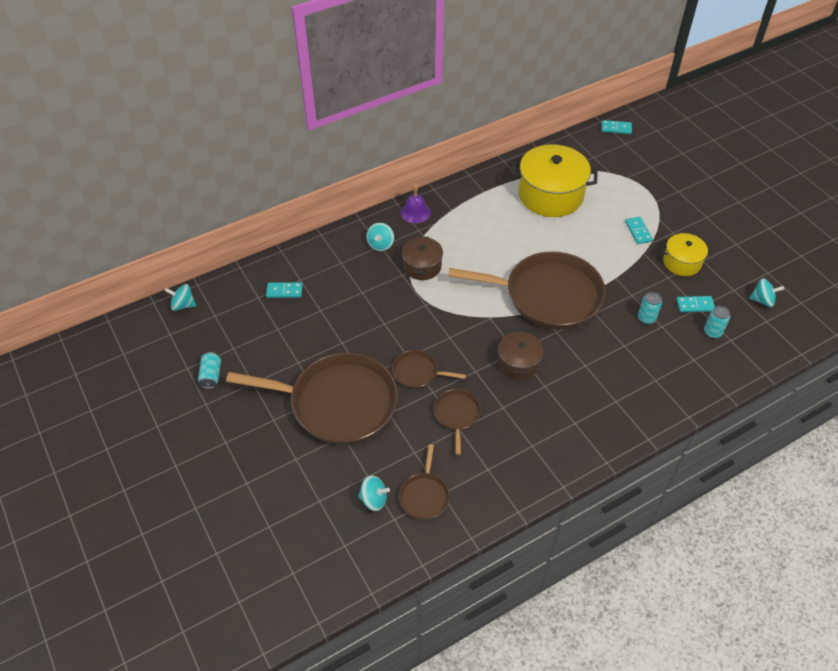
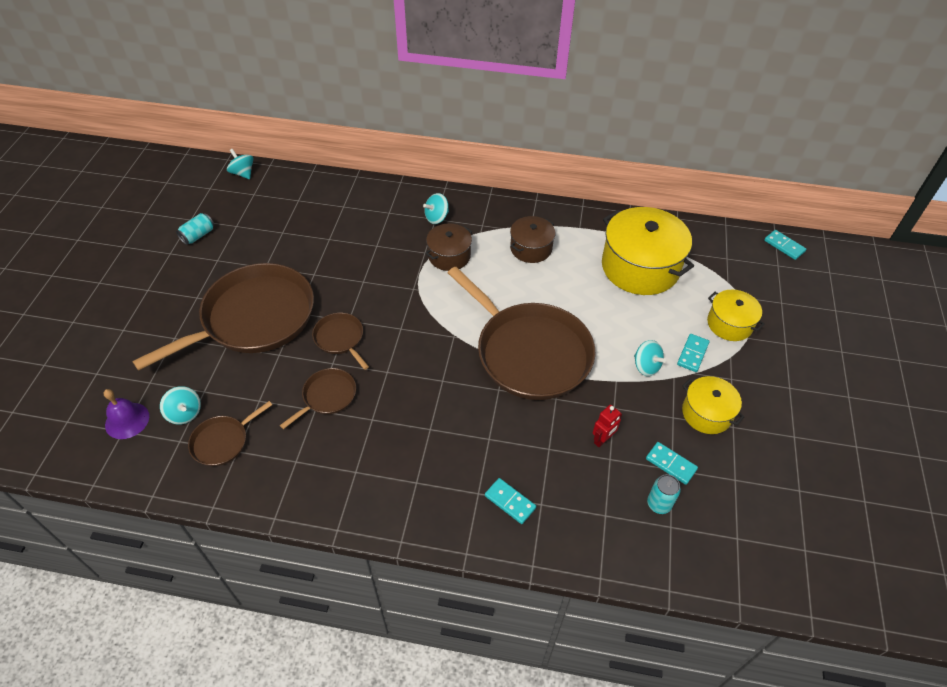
camera: 40 degrees right, 0 degrees up
(284, 291) = (321, 208): turquoise domino -> turquoise domino (510, 502)
(338, 403) = (253, 318): brown pan -> brown pan turned 90 degrees counterclockwise
(415, 212) = (497, 209): purple bell -> purple bell (127, 420)
(518, 363) = (431, 392): brown pot -> brown pot (531, 248)
(638, 199) = (729, 324): none -> yellow pot
(646, 318) = (602, 440): turquoise can -> red robot
(762, 300) = (757, 514): turquoise spinning top -> turquoise spinning top (646, 366)

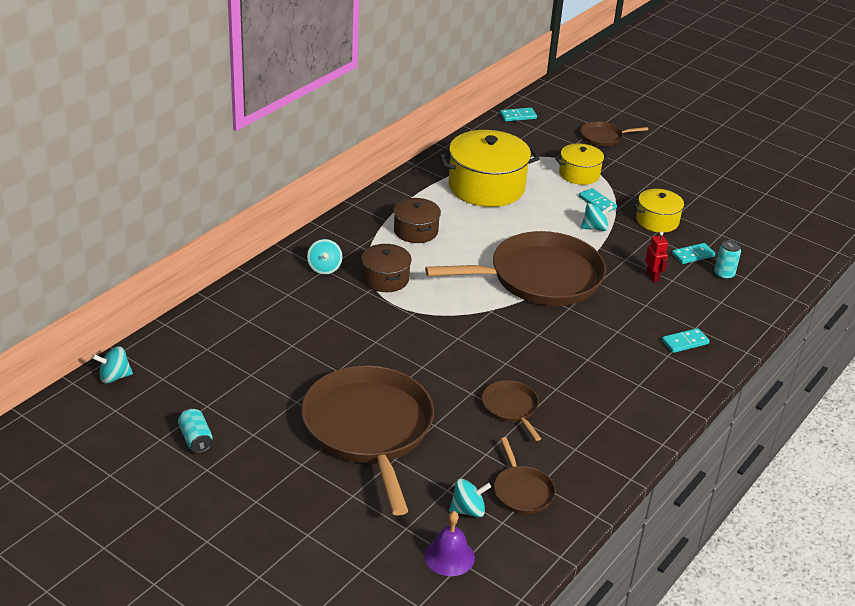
camera: 65 degrees left, 15 degrees down
(340, 338) = (443, 379): brown pan -> brown pan (603, 137)

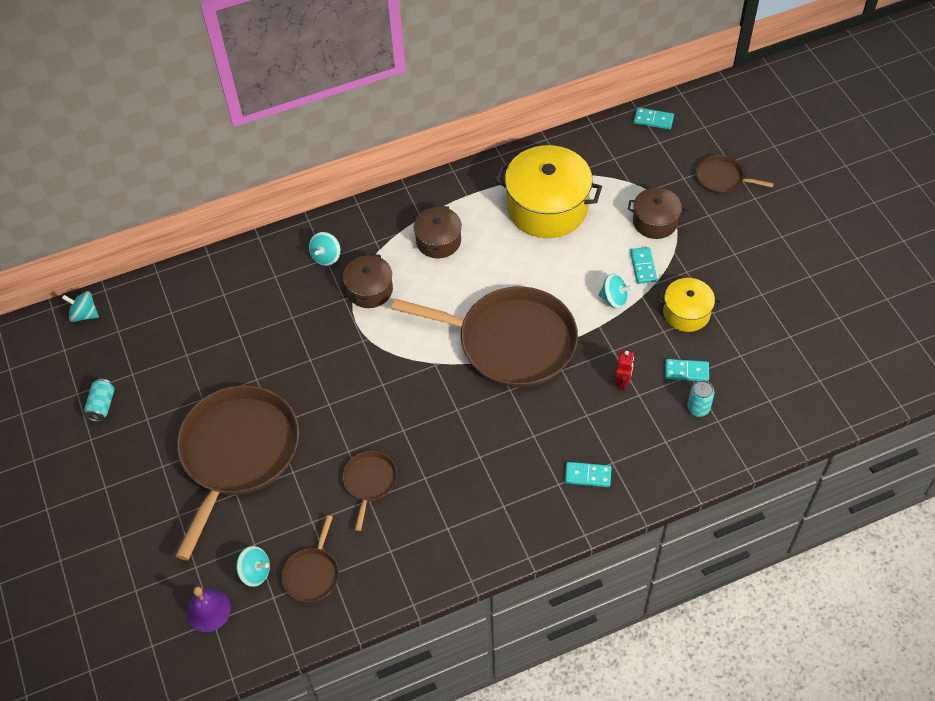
camera: 35 degrees right, 20 degrees up
(579, 174) = (655, 221): yellow pot -> brown pot

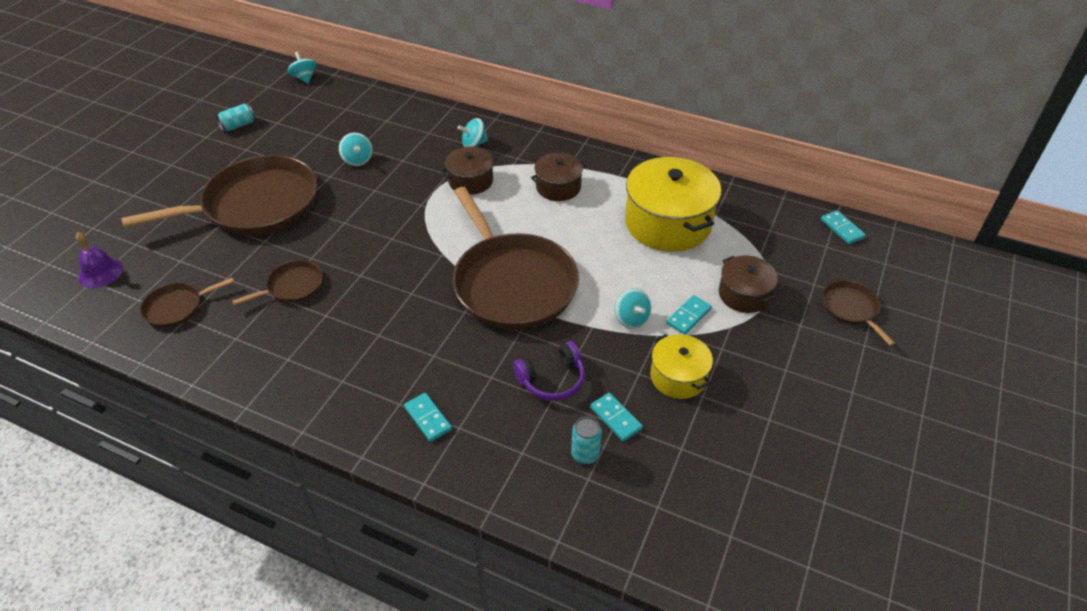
camera: 45 degrees right, 10 degrees down
(255, 572) = (154, 276): turquoise spinning top -> turquoise spinning top (357, 160)
(622, 382) = (552, 380): red robot -> purple headphones

